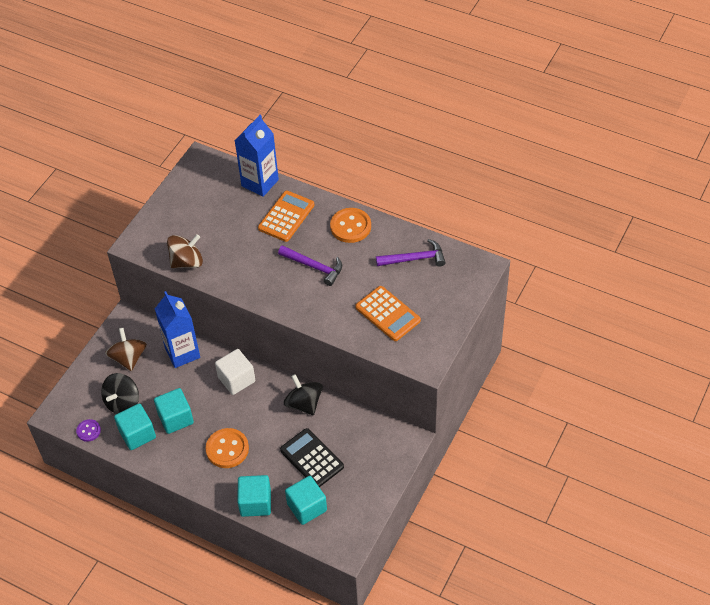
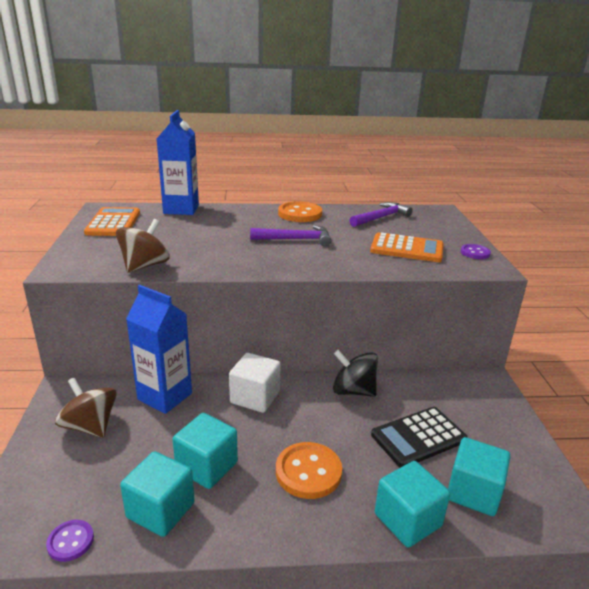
camera: 35 degrees left, 25 degrees down
(123, 403) = (111, 479): black spinning top -> none
(286, 216) = (230, 220): orange calculator -> orange calculator (113, 223)
(311, 458) = (418, 437): black calculator -> black calculator turned 45 degrees counterclockwise
(436, 341) = (475, 253): none -> purple button

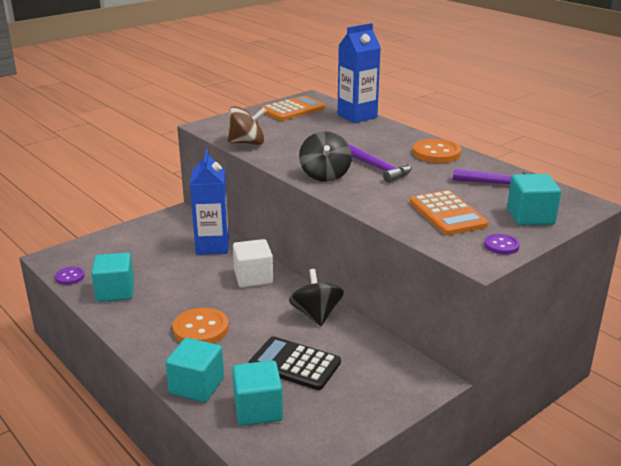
camera: 55 degrees right, 0 degrees up
(90, 426) = (157, 238): brown spinning top -> none
(207, 466) = (165, 290): turquoise cube -> turquoise cube (530, 217)
(275, 261) = (325, 175): none -> black spinning top

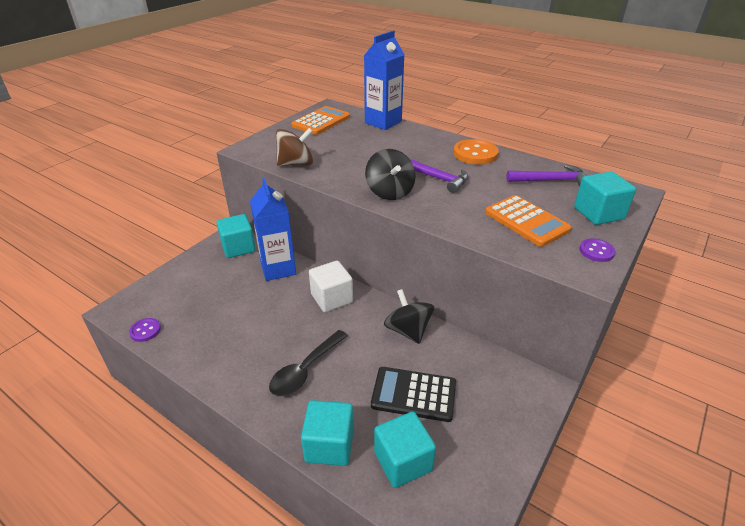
camera: 15 degrees left, 10 degrees up
(115, 292) = (200, 340): turquoise cube -> turquoise cube (238, 247)
(201, 329) = (305, 370): orange button -> black spoon

